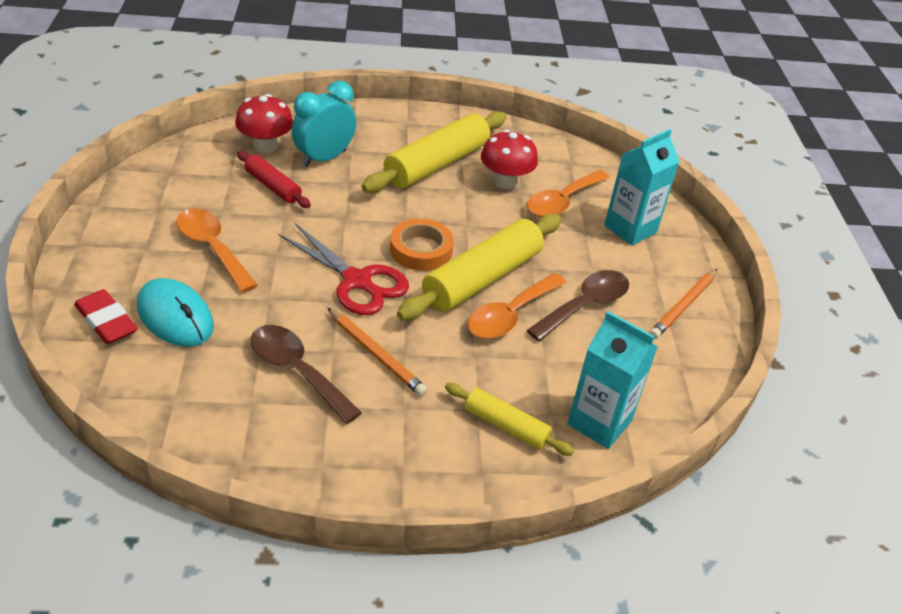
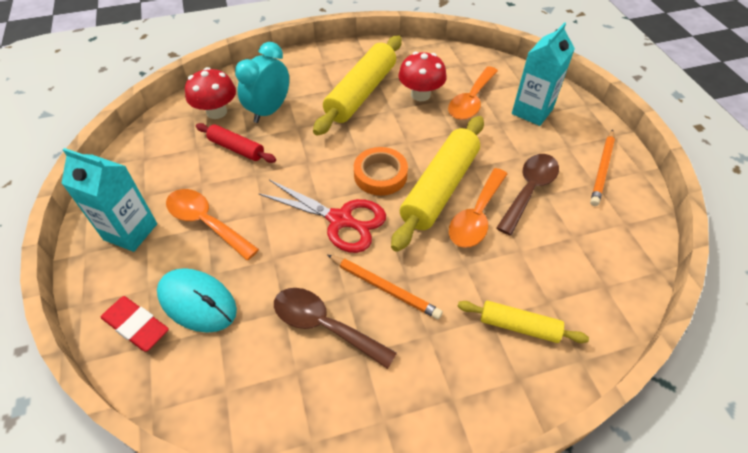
camera: 10 degrees left, 10 degrees up
(599, 422) = (589, 298): turquoise carton -> turquoise carton (130, 232)

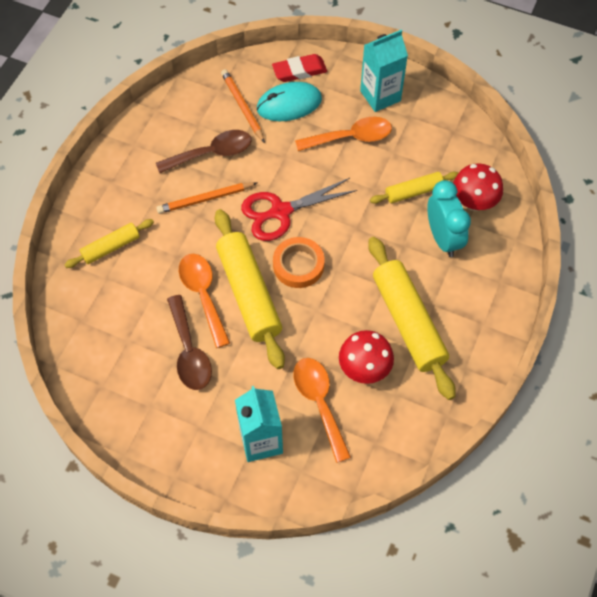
camera: 130 degrees right, 10 degrees up
(236, 148) = (413, 192): red rolling pin -> yellow rolling pin
(602, 169) = (155, 426): orange pencil -> orange pencil (242, 106)

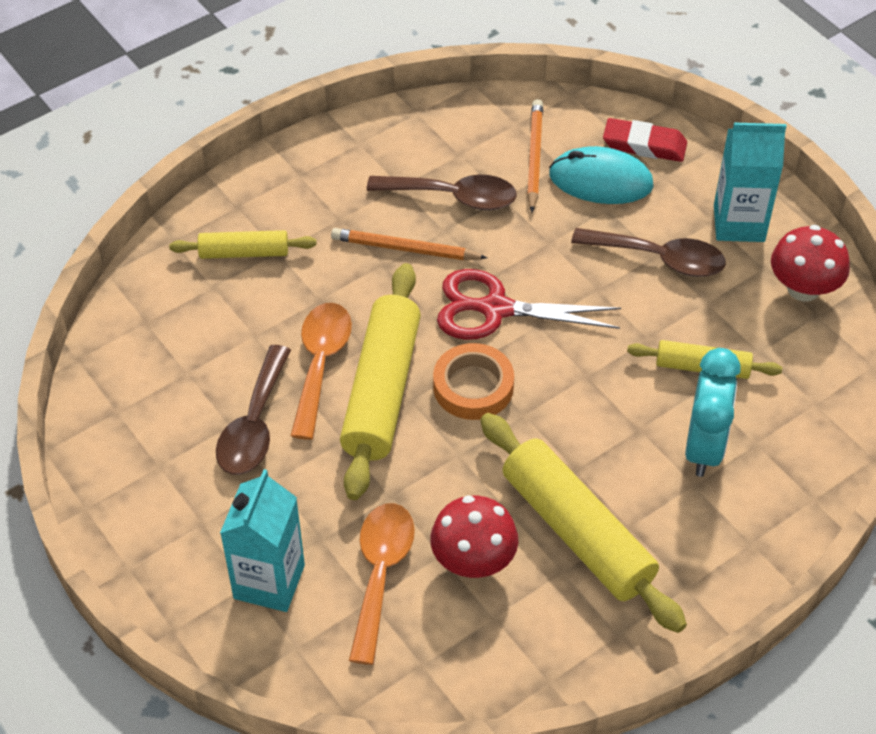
camera: 30 degrees right, 10 degrees down
(351, 137) = (659, 258): orange spoon -> brown spoon
(408, 322) = (577, 532): yellow rolling pin -> yellow rolling pin turned 45 degrees counterclockwise
(473, 202) = (783, 420): red mushroom -> red mushroom (803, 288)

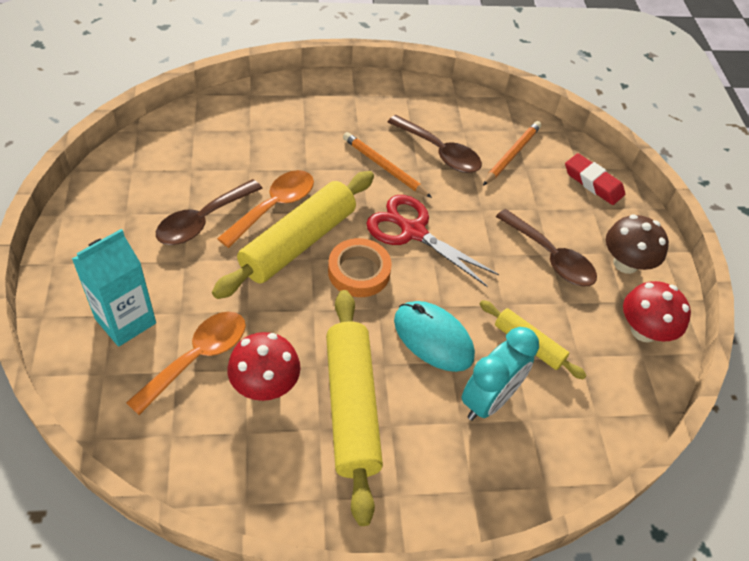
camera: 25 degrees right, 0 degrees up
(244, 253) = (284, 121): yellow rolling pin -> none
(600, 180) = (546, 189): turquoise mouse -> turquoise mouse (433, 338)
(739, 223) = (625, 263): turquoise carton -> brown mushroom

